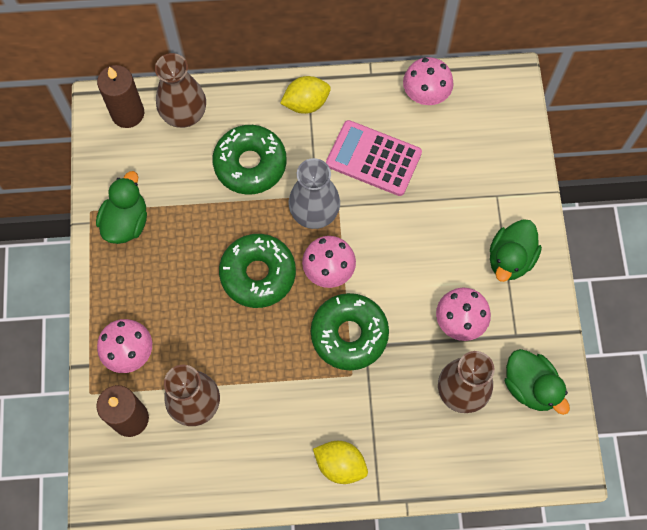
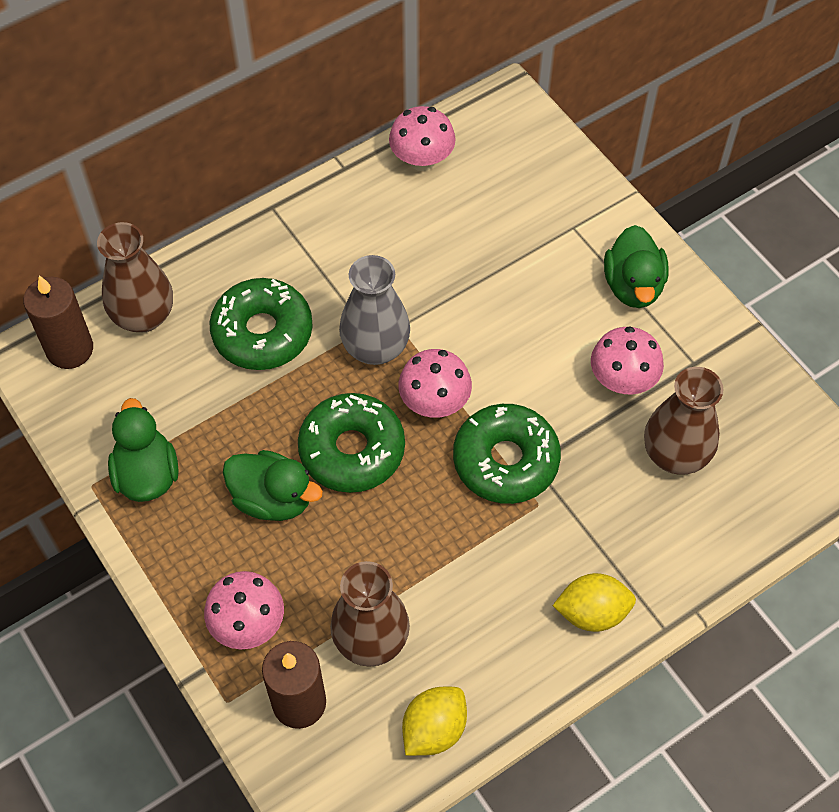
camera: 30 degrees left, 10 degrees down
(306, 103) = (287, 234): yellow lemon -> yellow lemon (434, 729)
(373, 158) = (407, 255): pink calculator -> none
(530, 386) = (747, 409): green duck -> green duck (272, 499)

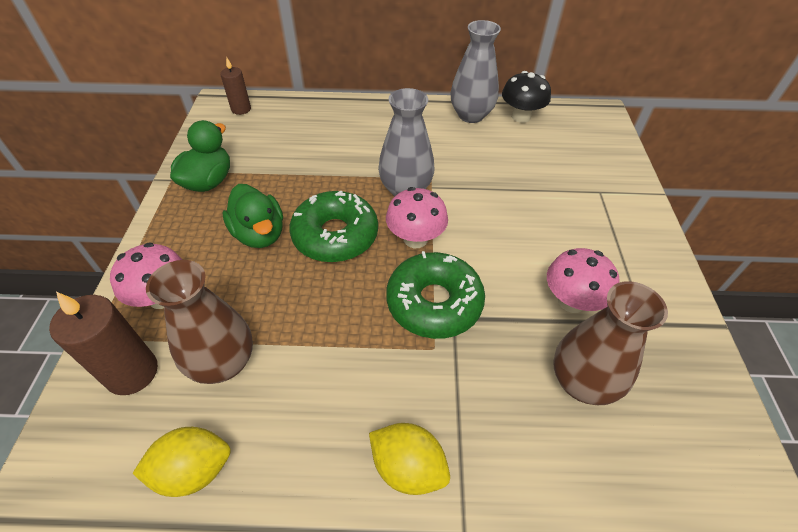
camera: 35 degrees right, 10 degrees down
(70, 349) = (241, 109): brown candle -> brown candle, size x0.63
(144, 316) = (293, 113): brown vase -> none
(262, 332) = (346, 150): green donut -> none
(363, 191) = (471, 115): none -> grey vase
(422, 160) = (521, 117): pink mushroom -> black mushroom
(633, 286) = (624, 246): green duck -> none

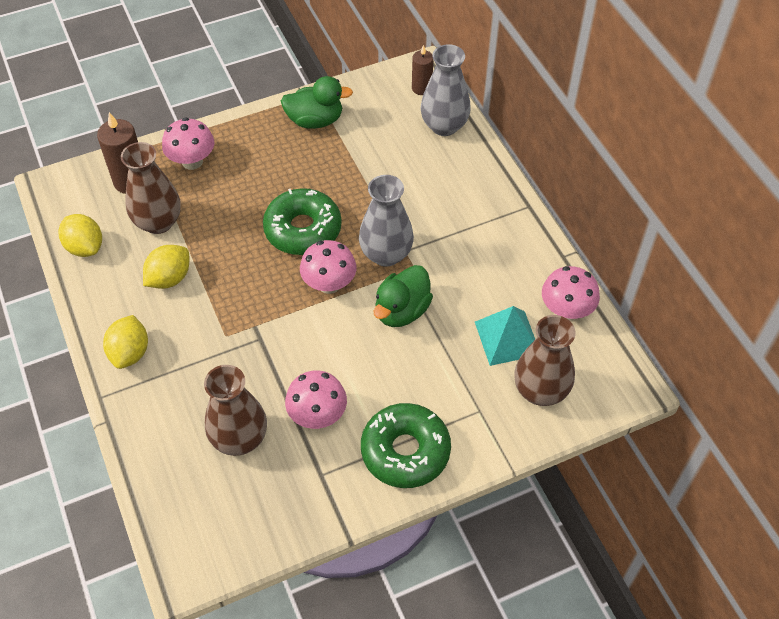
camera: 65 degrees right, 5 degrees up
(259, 234) = (278, 182): green duck -> green duck (402, 311)
(318, 379) = (169, 278): none -> yellow lemon
(434, 303) = (267, 321): green donut -> green donut (405, 451)
(471, 115) = (537, 265): grey vase -> grey vase (444, 126)
(521, 117) = (566, 310): black mushroom -> pink mushroom
(533, 153) = (507, 338): none -> turquoise pyramid
(591, 153) = (540, 391): none -> brown vase

